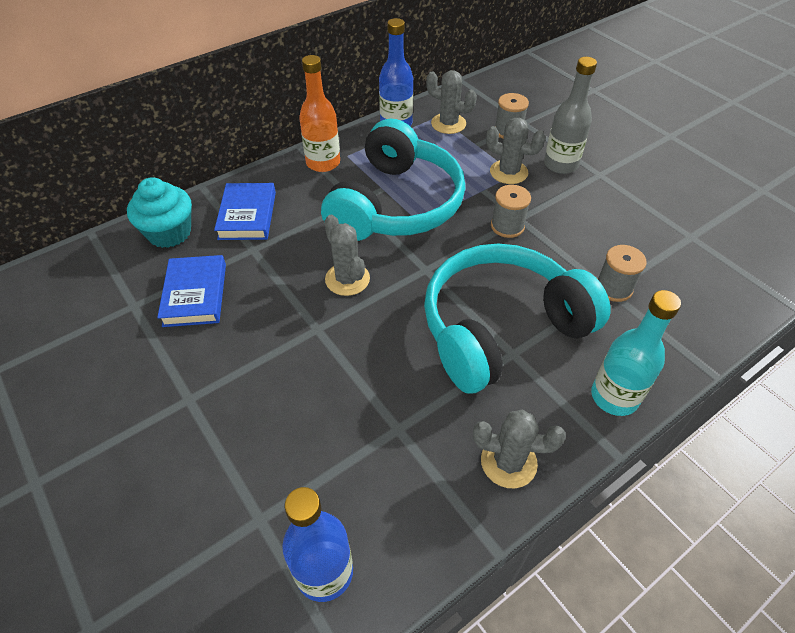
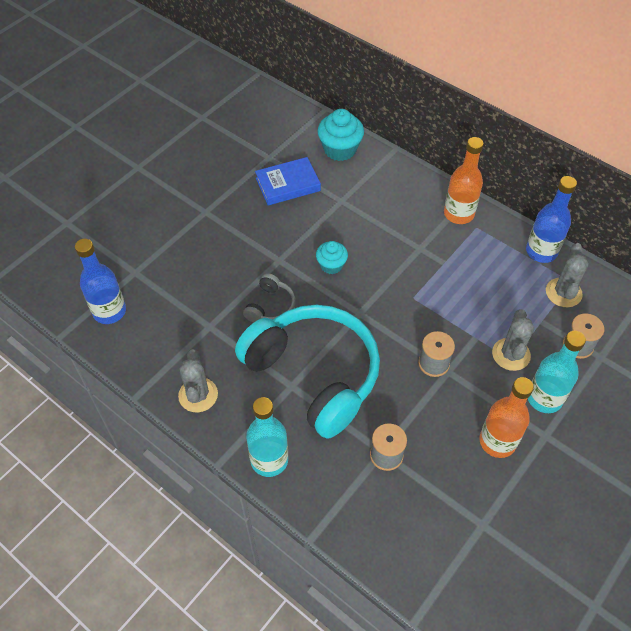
camera: 75 degrees right, 5 degrees up
(247, 215) = (375, 186): blue book -> none
(347, 279) = (331, 265): grey cactus -> turquoise cupcake
(387, 352) = (270, 306): none -> grey headphones
(395, 204) = (428, 276): turquoise headphones -> none
(560, 165) = (544, 398): grey bottle -> turquoise bottle
(603, 205) = (497, 441): none -> orange bottle

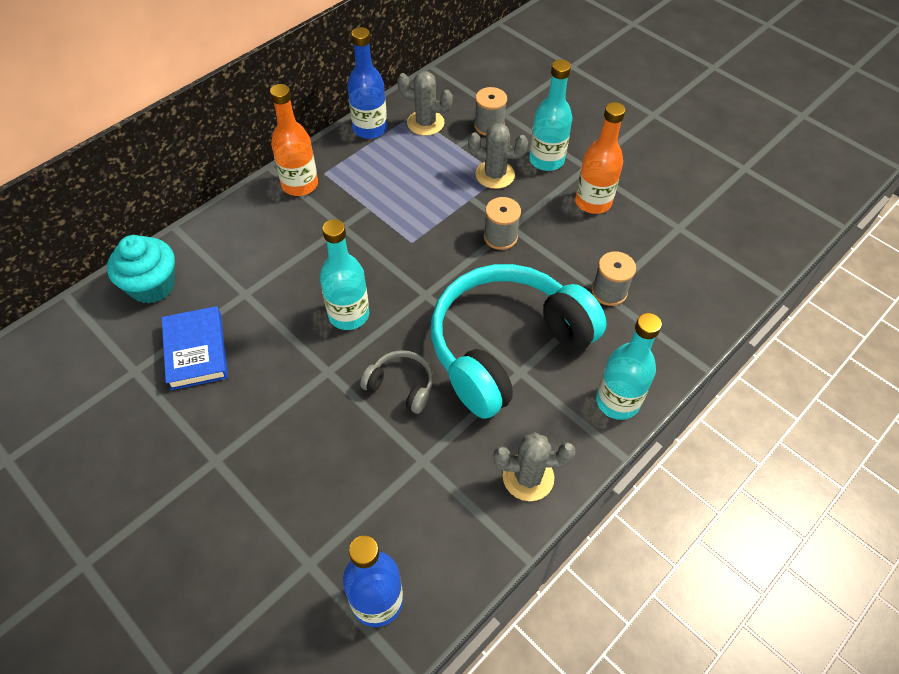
camera: 85 degrees left, 0 degrees up
(331, 265) = (349, 315): turquoise cupcake -> turquoise bottle

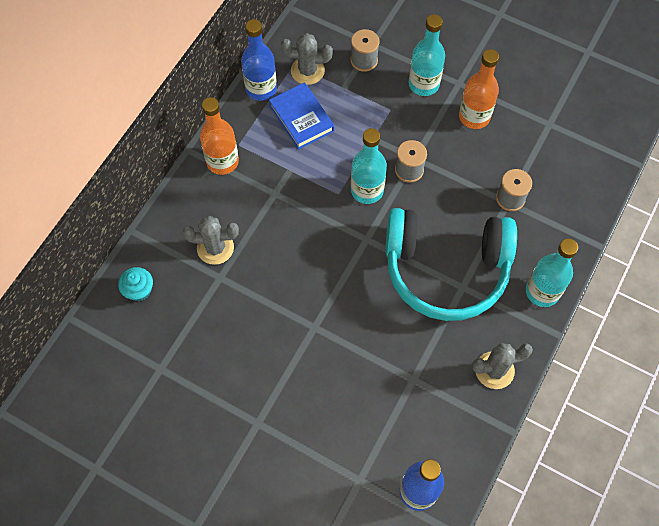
camera: 15 degrees left, 10 degrees up
(152, 285) = (139, 290): turquoise cupcake -> turquoise cupcake, size x0.63
(196, 351) = (202, 338): blue book -> blue book (301, 118)
(349, 315) = (312, 273): turquoise bottle -> turquoise bottle (367, 190)
(401, 386) = (375, 323): grey headphones -> none
(495, 175) = (385, 110): grey cactus -> grey cactus (215, 248)
(506, 347) = (446, 269): turquoise headphones -> turquoise headphones turned 120 degrees counterclockwise

